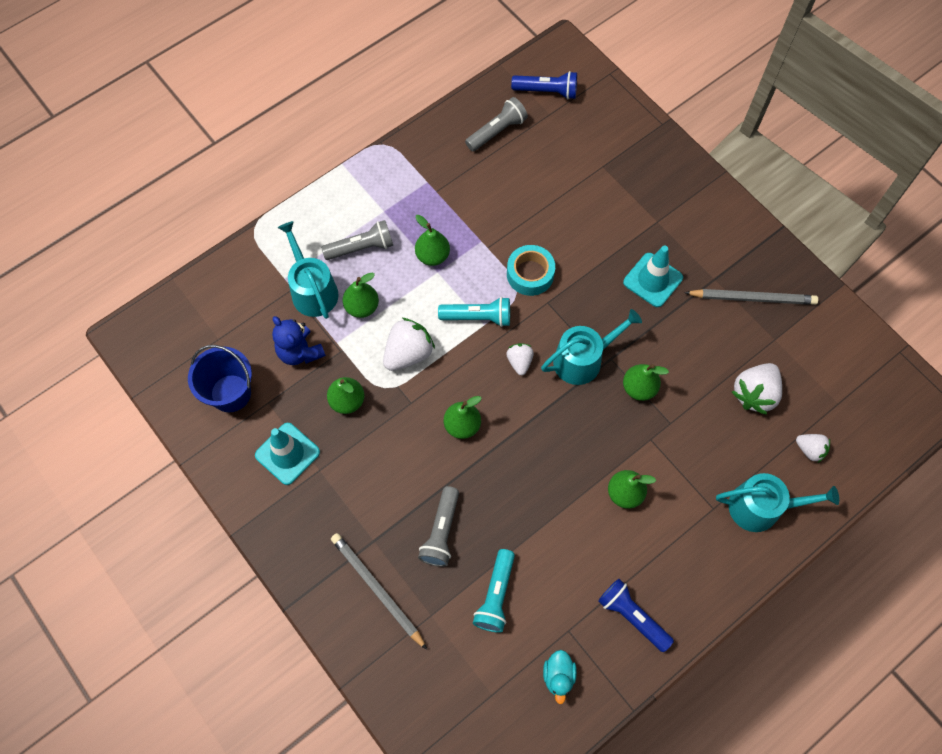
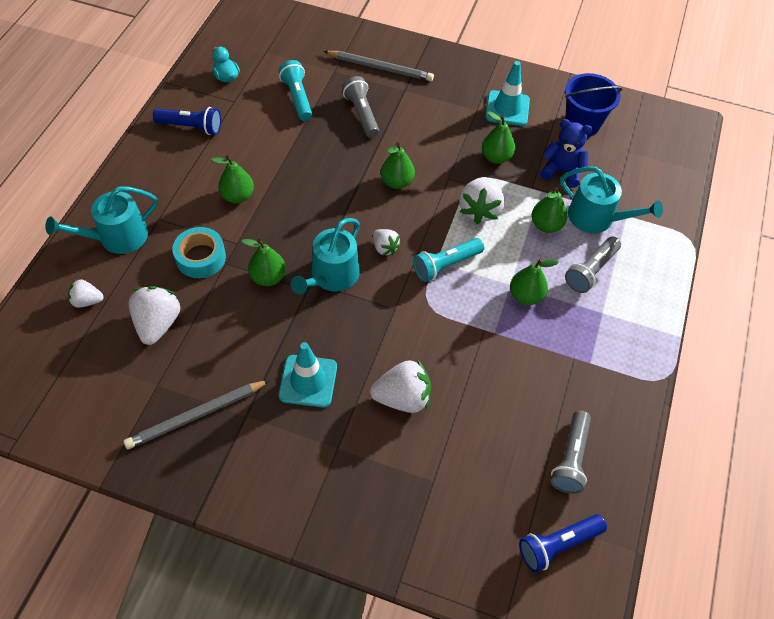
camera: 145 degrees right, 10 degrees down
(530, 274) = (428, 325): turquoise tape -> turquoise tape (201, 257)
(587, 230) = (402, 398): none -> white strawberry

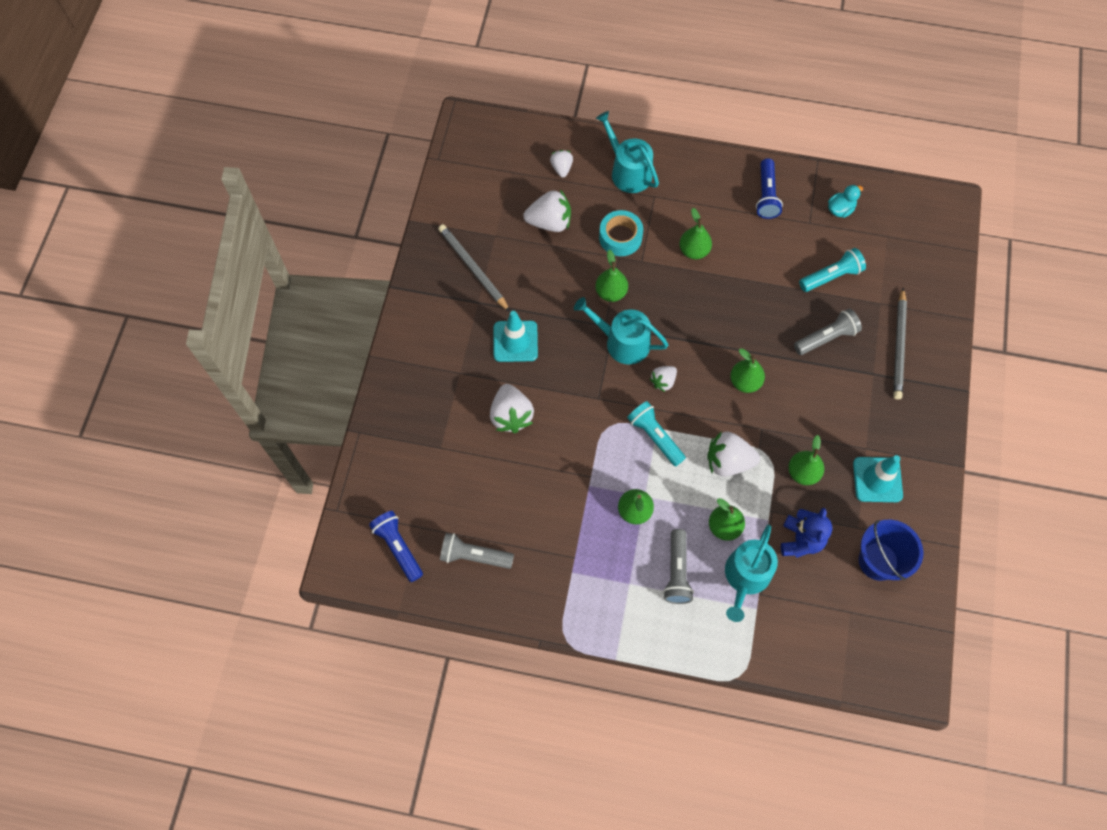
camera: 85 degrees right, 10 degrees up
(591, 270) = (677, 572): grey flashlight -> grey flashlight turned 120 degrees counterclockwise

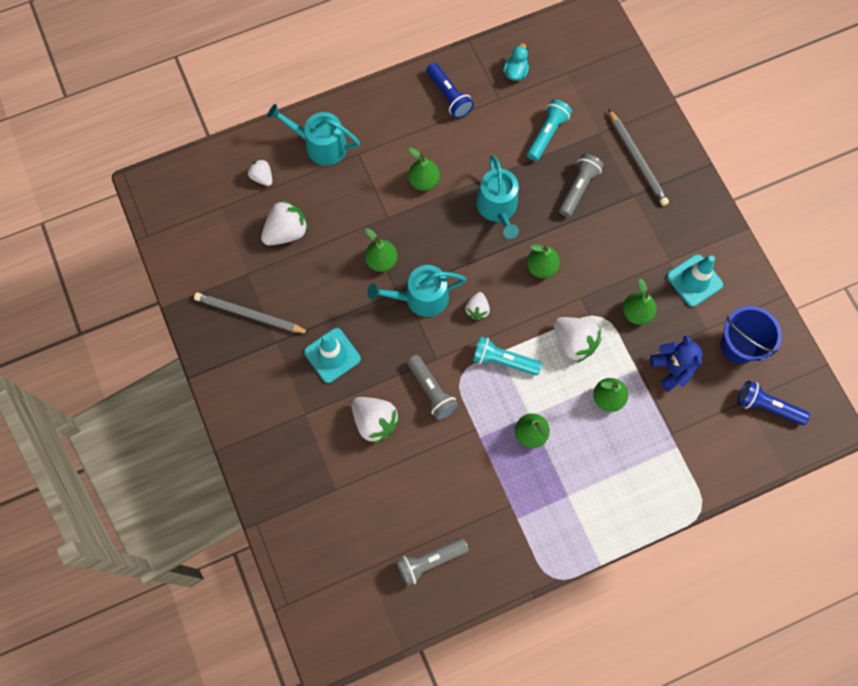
camera: 35 degrees left, 5 degrees up
(398, 547) = (362, 598): blue flashlight -> blue flashlight (767, 406)
(620, 237) = (355, 207): turquoise tape -> none
(677, 572) = (597, 460): grey flashlight -> grey flashlight (431, 391)
(728, 461) = (574, 342): white strawberry -> white strawberry turned 105 degrees counterclockwise
(745, 577) = (652, 428): turquoise watering can -> turquoise watering can (498, 208)

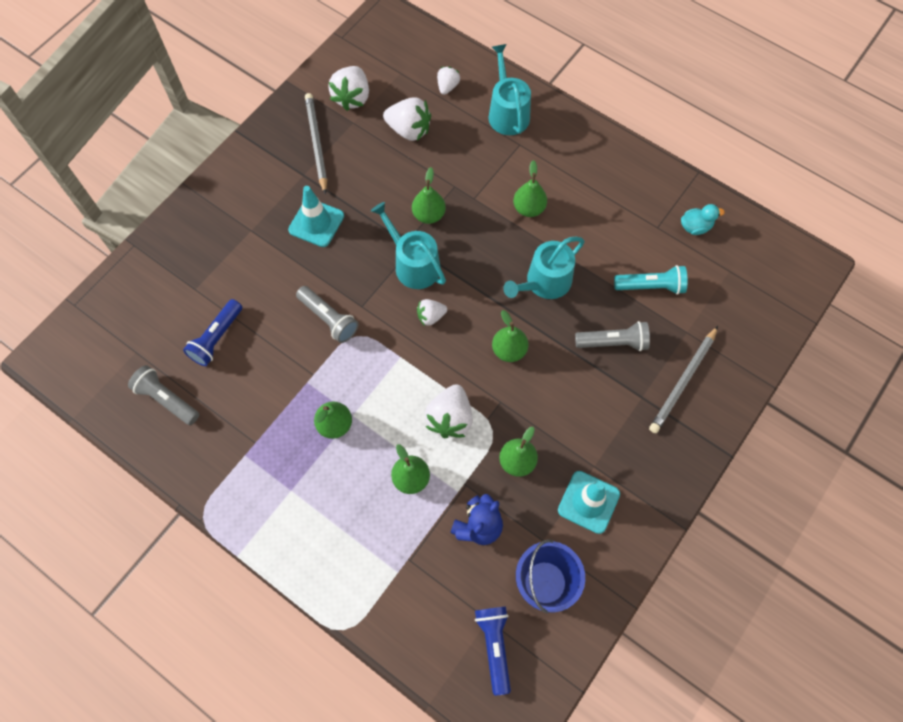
camera: 60 degrees right, 5 degrees down
(375, 421) = (274, 287): white strawberry -> white strawberry (352, 98)
(431, 391) = (328, 319): grey flashlight -> grey flashlight turned 75 degrees counterclockwise
(449, 96) = (628, 185): blue flashlight -> blue flashlight (216, 338)
(503, 360) = (394, 364): turquoise flashlight -> none

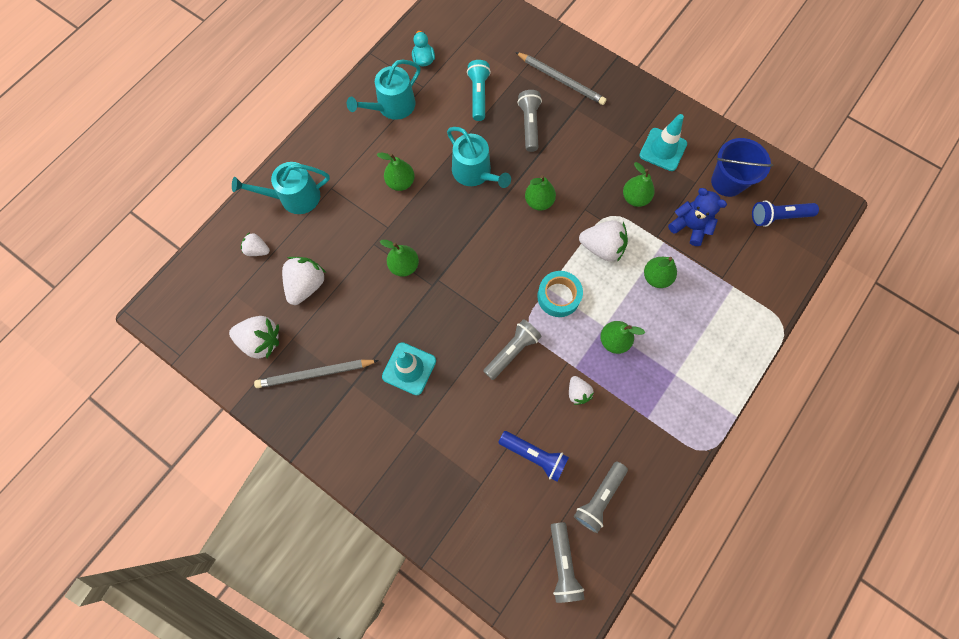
camera: 90 degrees left, 5 degrees up
(108, 361) = (562, 564): none -> grey flashlight
(390, 368) = (558, 296): none -> turquoise tape
(413, 264) = (455, 279): turquoise watering can -> turquoise watering can (392, 106)
(431, 316) = (508, 263): white strawberry -> white strawberry (578, 392)

